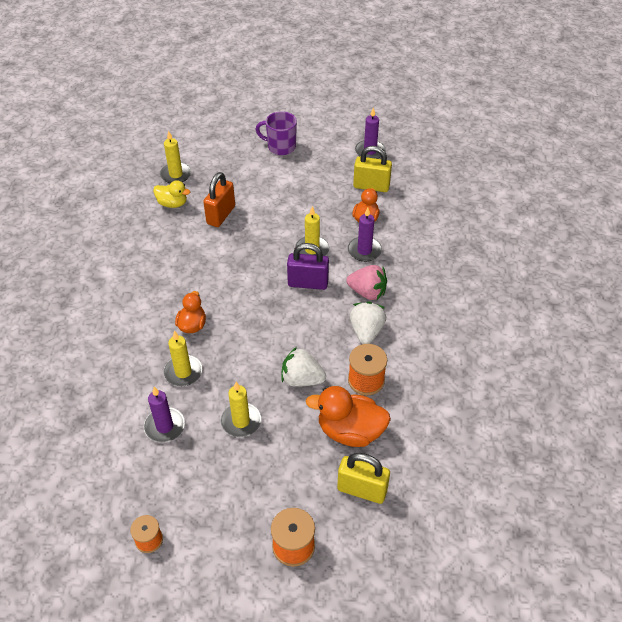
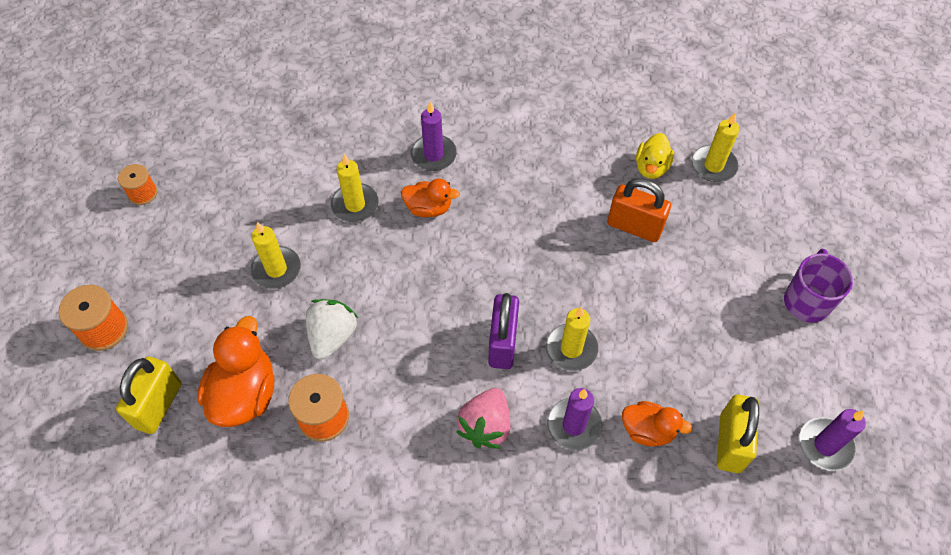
camera: 90 degrees right, 10 degrees up
(164, 426) = (279, 193): purple candle -> purple candle (433, 155)
(366, 331) = (410, 421): white strawberry -> none

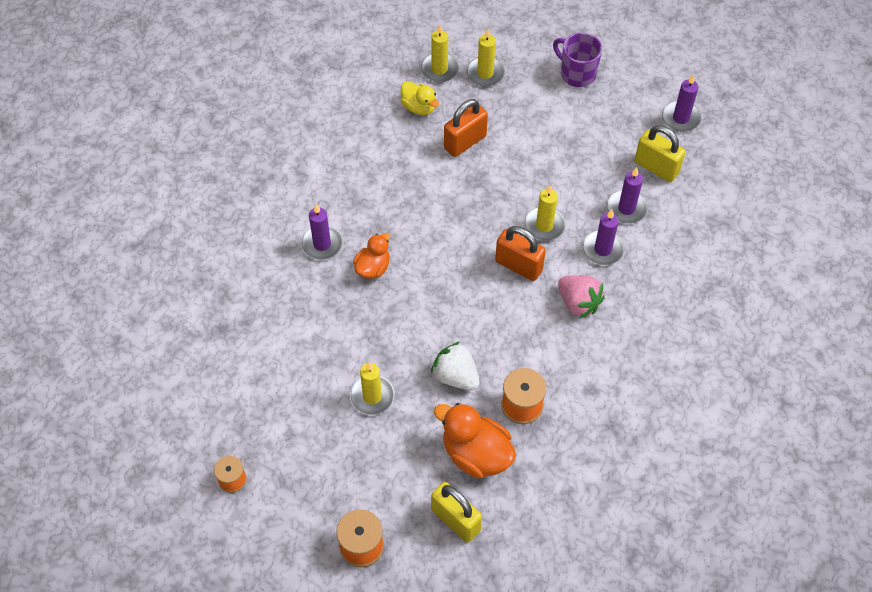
camera: 65 degrees left, 0 degrees up
(355, 205) = (340, 318): yellow candle -> yellow candle (485, 73)
(502, 343) = (518, 266): purple padlock -> orange padlock
(648, 430) = (626, 208): orange duck -> purple candle

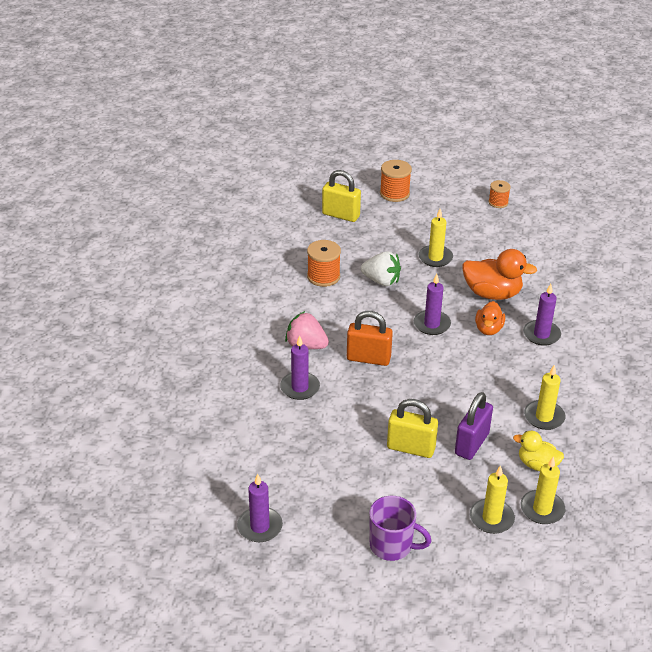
camera: 160 degrees right, 20 degrees down
(465, 142) = (471, 444): orange padlock -> purple padlock
(476, 454) = (344, 246): orange duck -> orange duck (492, 294)
(544, 225) = (360, 393): yellow candle -> yellow candle (544, 417)
(626, 208) = (289, 425): purple candle -> purple candle (431, 324)
(656, 167) = (271, 469): yellow padlock -> yellow padlock (411, 448)

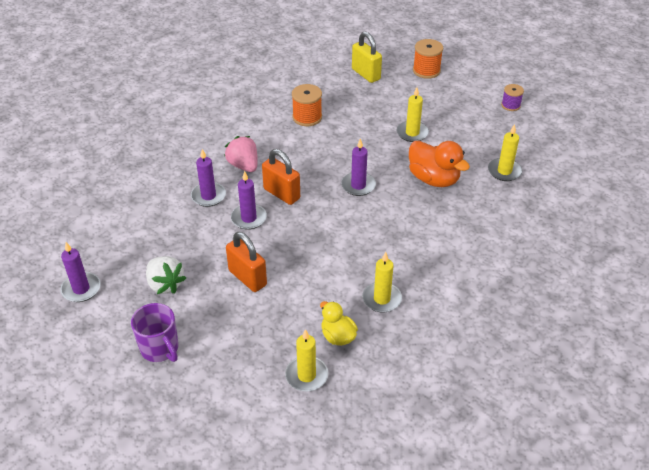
camera: 30 degrees right, 5 degrees up
(381, 281) = (350, 136): white strawberry -> white strawberry (165, 284)
(411, 448) = (247, 278): yellow padlock -> orange padlock
(471, 444) = (299, 295): purple padlock -> none
(488, 329) = (402, 207): orange duck -> none
(491, 518) = (258, 363): yellow candle -> yellow candle (504, 171)
(498, 202) = (510, 105): orange spool -> purple spool
(541, 334) = (445, 229): purple candle -> purple candle (248, 218)

